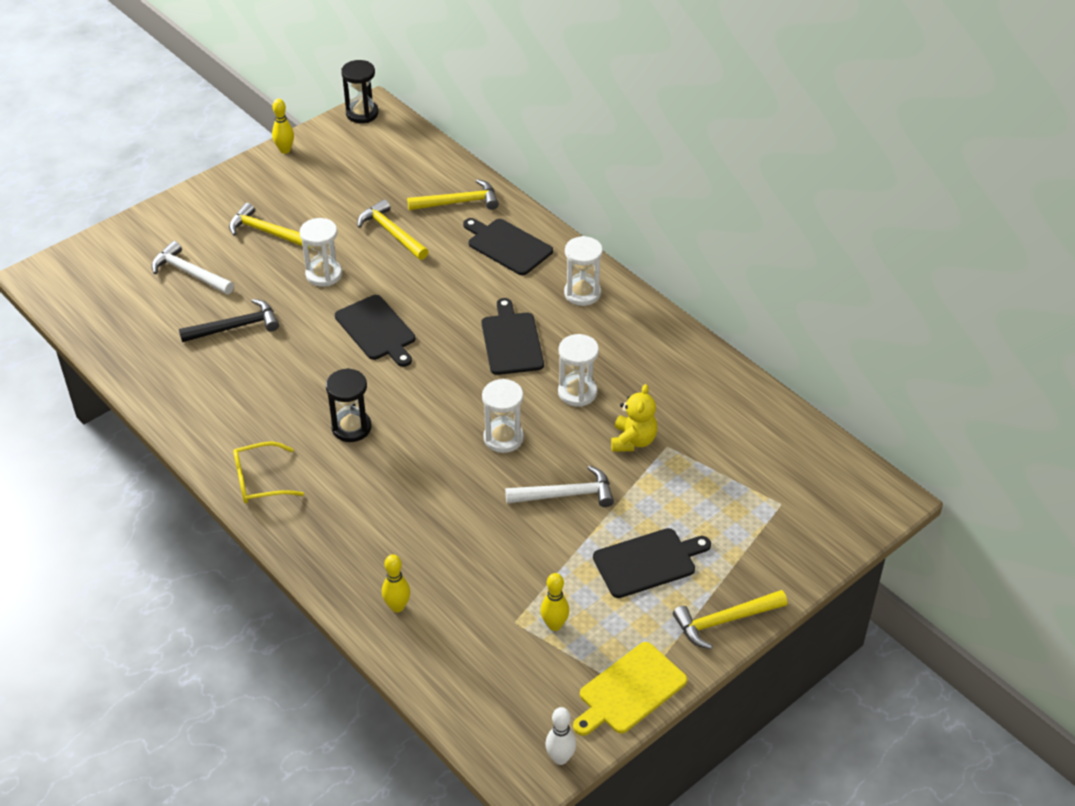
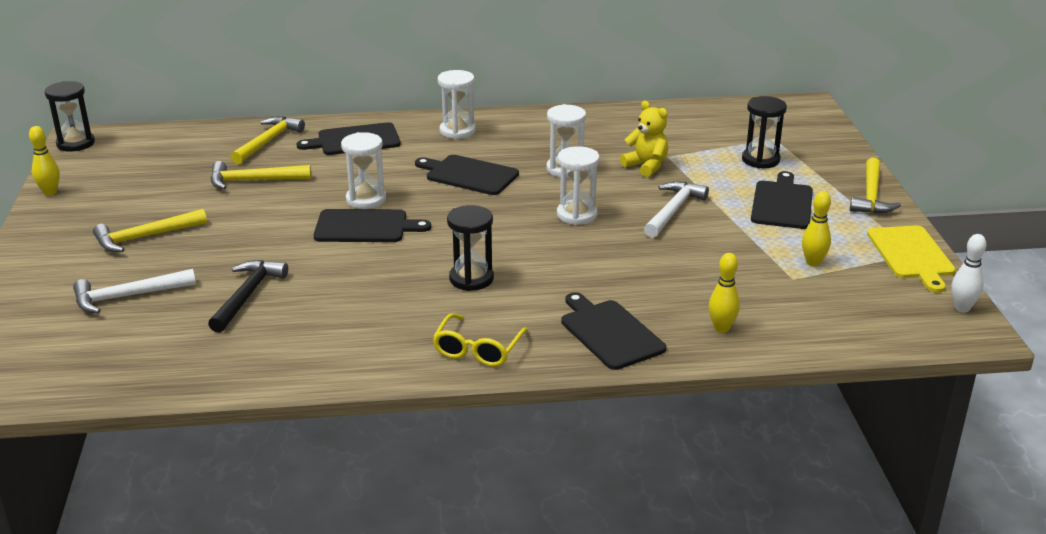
camera: 55 degrees left, 15 degrees down
(324, 274) = (252, 228): white hourglass -> white hourglass (366, 199)
(338, 542) = (609, 333): none -> black cutting board
(723, 513) = (760, 160): none -> black hourglass

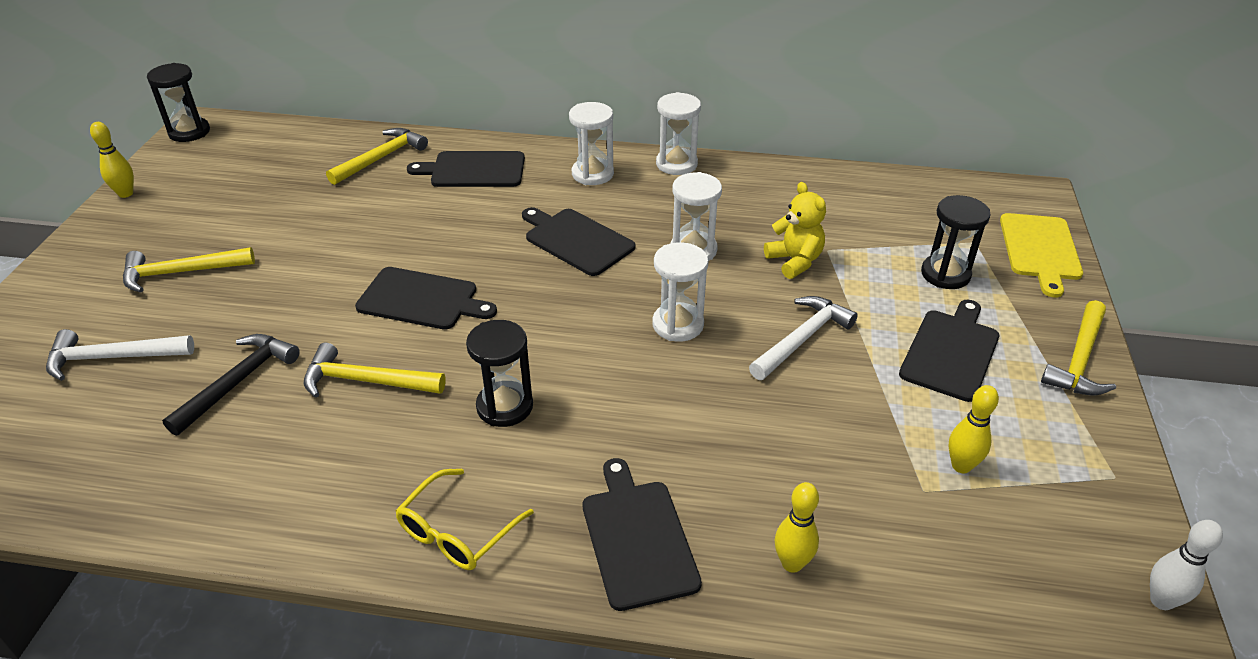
camera: 15 degrees right, 10 degrees up
(253, 180) = (337, 210): yellow hammer -> yellow hammer (366, 381)
(366, 199) = (443, 258): white hourglass -> white hourglass (676, 164)
(911, 255) = (1109, 479): yellow cutting board -> yellow cutting board (1040, 250)

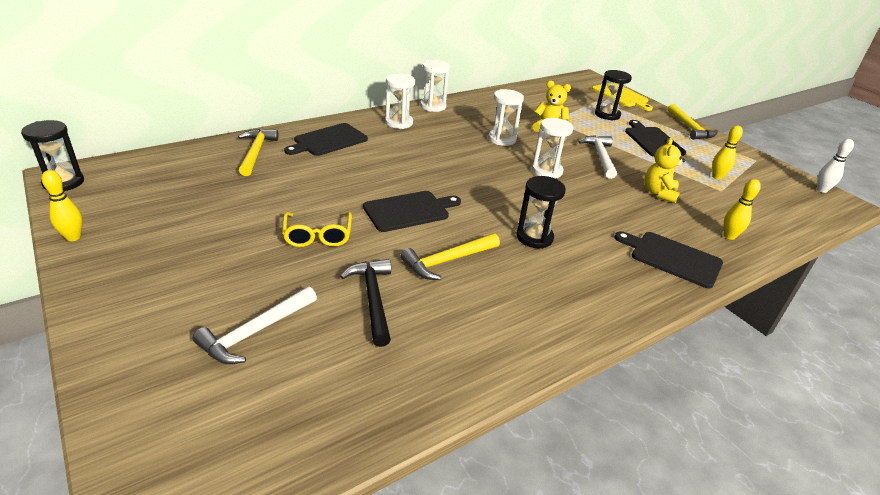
camera: 45 degrees left, 5 degrees down
(181, 272) = (218, 263): yellow hammer -> none
(457, 532) = (606, 299): yellow glasses -> yellow glasses (318, 236)
(576, 240) = (442, 154): black cutting board -> none
(796, 439) = (659, 193): none -> yellow teddy bear

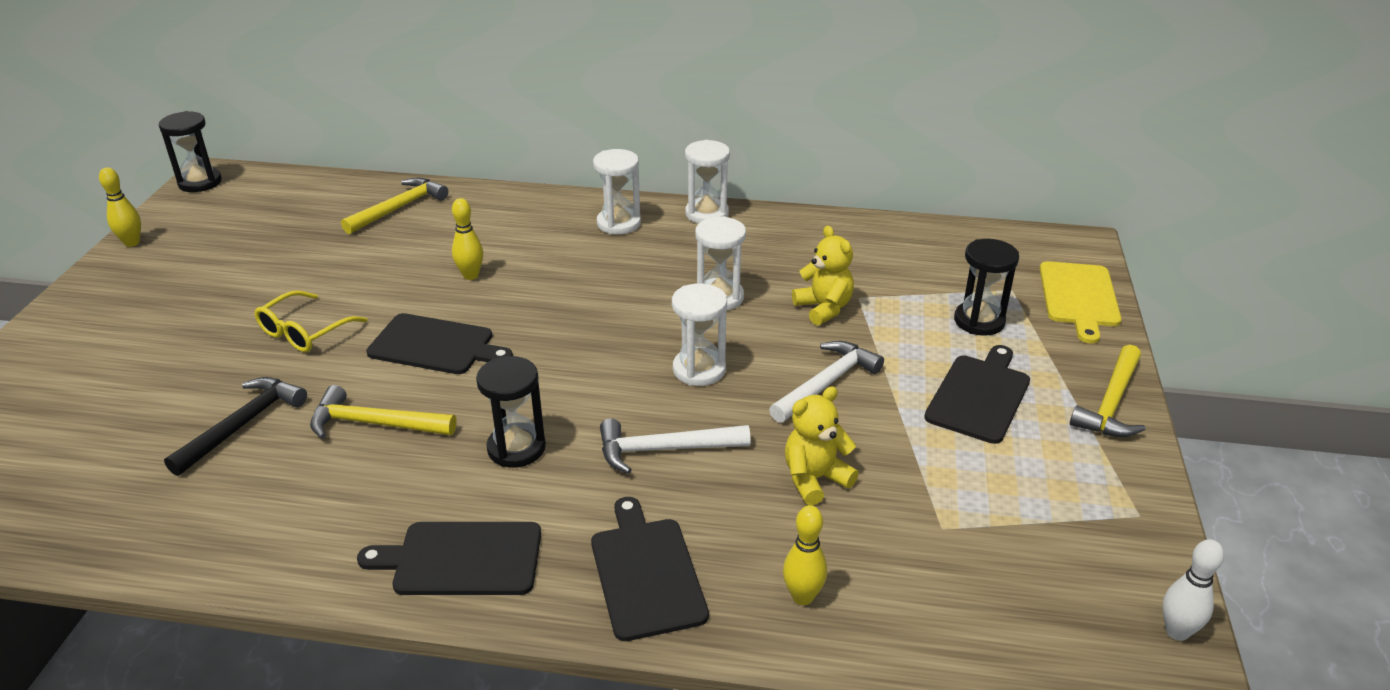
camera: 45 degrees right, 0 degrees up
(255, 332) = (114, 401): white hammer -> white hammer (664, 449)
(328, 140) = (495, 220): black cutting board -> black cutting board (462, 559)
(717, 177) = (982, 504): yellow bowling pin -> yellow bowling pin (471, 275)

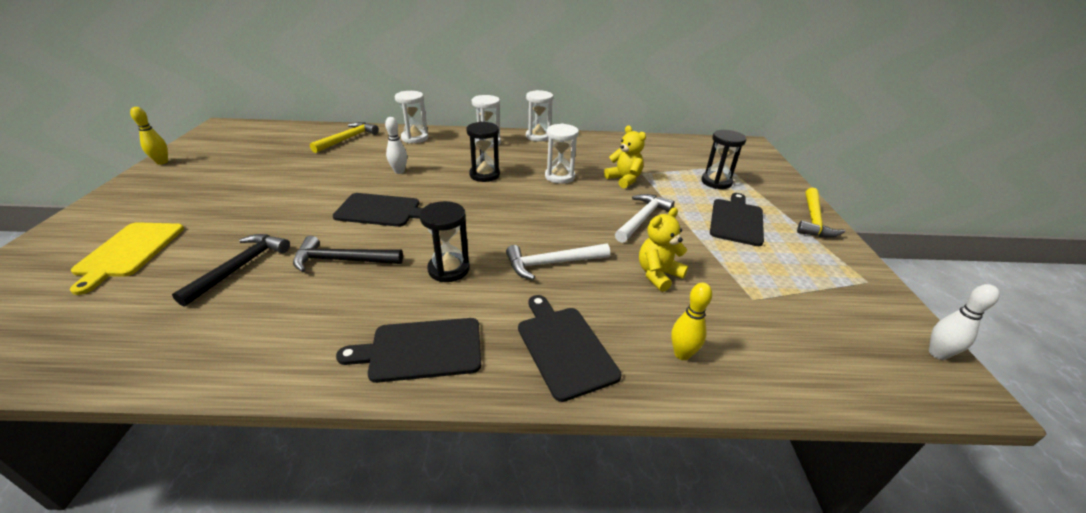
camera: 10 degrees left, 0 degrees up
(200, 182) = (213, 130): black hourglass -> black hourglass (484, 175)
(304, 332) = (287, 207): yellow glasses -> none
(375, 423) = (342, 260): yellow hammer -> black hammer
(471, 275) = (399, 171): yellow bowling pin -> white bowling pin
(699, 370) = (560, 215): white hourglass -> white hourglass (415, 138)
(1079, 297) = (764, 168): yellow cutting board -> yellow cutting board (129, 251)

